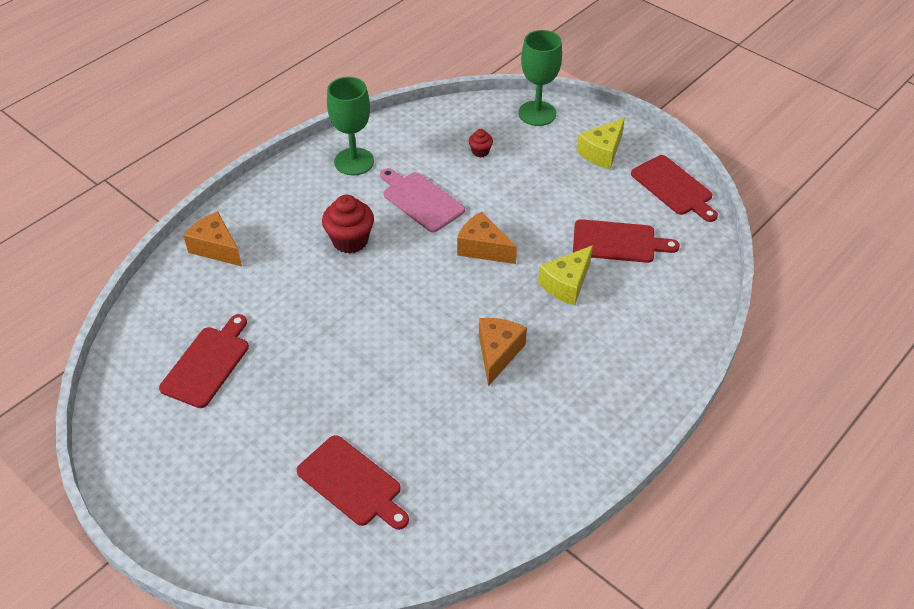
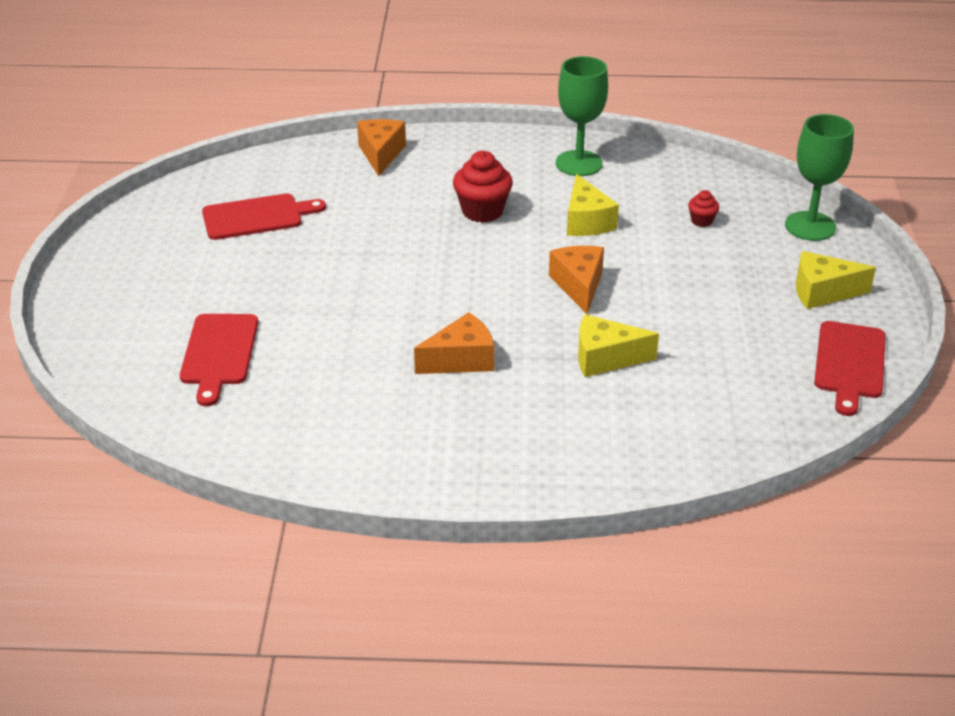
camera: 50 degrees right, 10 degrees down
(421, 200) = (586, 221): pink cutting board -> yellow cheese
(618, 242) = (711, 363): red cutting board -> none

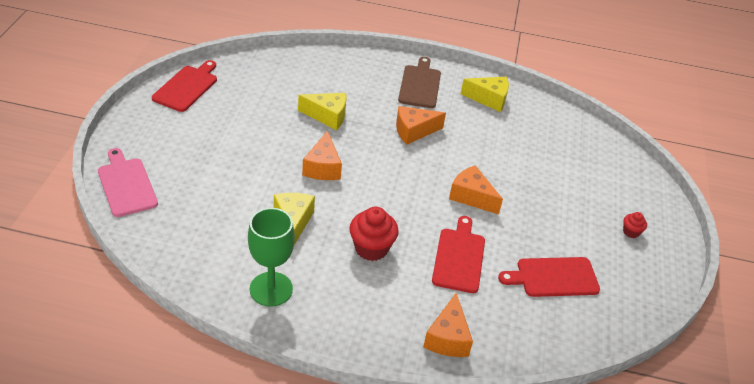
camera: 175 degrees left, 5 degrees up
(219, 353) = (561, 162): red cutting board -> red cutting board (459, 257)
(362, 284) = (471, 197): none -> orange cheese
(468, 446) = (420, 85): none -> brown cutting board
(701, 221) = (204, 205): red cupcake -> red cupcake (631, 232)
(810, 226) = (126, 185): green goblet -> pink cutting board
(822, 292) = (164, 132): yellow cheese -> yellow cheese (489, 99)

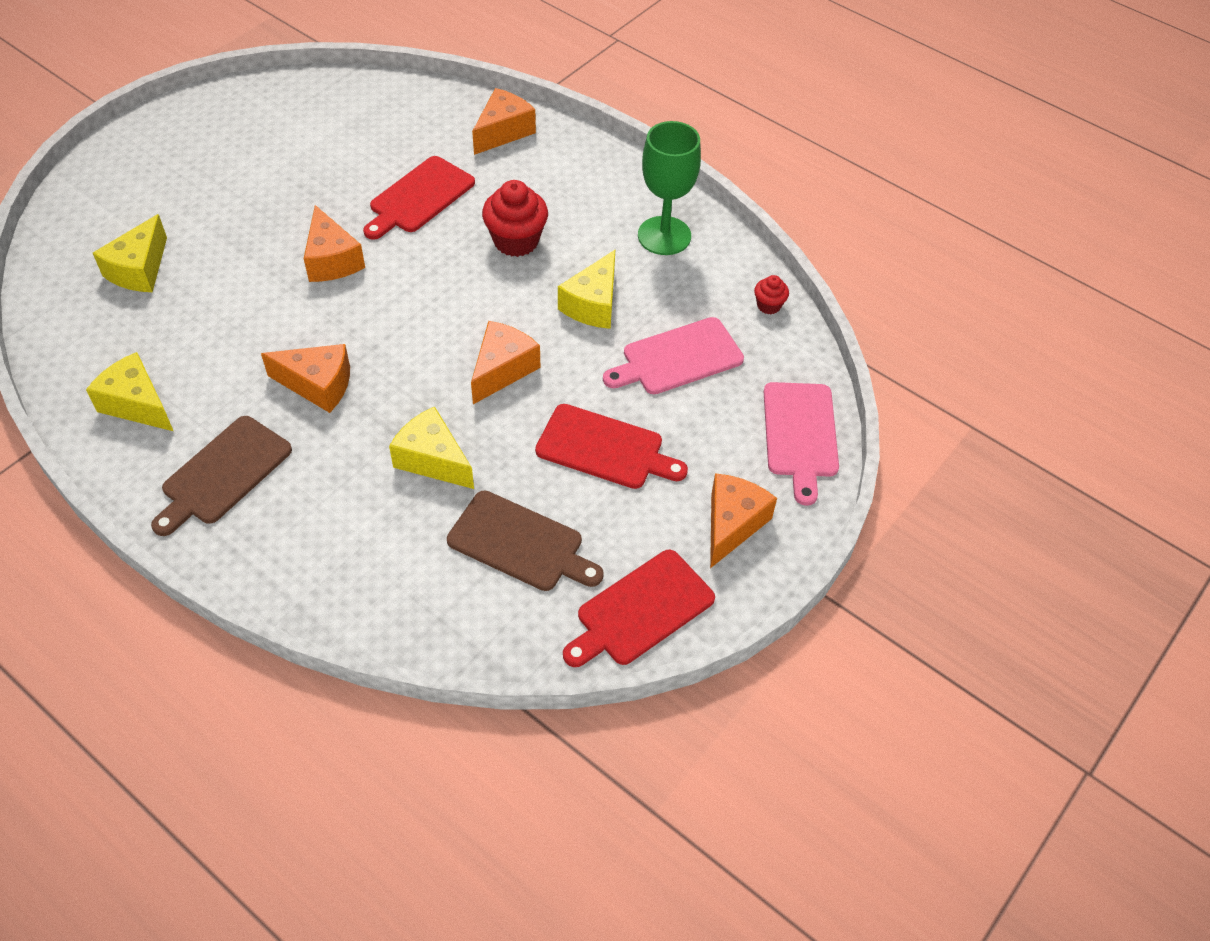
camera: 150 degrees left, 10 degrees up
(153, 131) = (732, 524): none -> orange cheese
(221, 206) = (678, 358): none -> pink cutting board
(260, 96) = (520, 543): none -> brown cutting board
(553, 277) = (331, 144): red cutting board -> red cutting board (604, 448)
(565, 157) = (139, 270): none -> yellow cheese
(631, 232) = (181, 156): red cupcake -> red cupcake (768, 305)

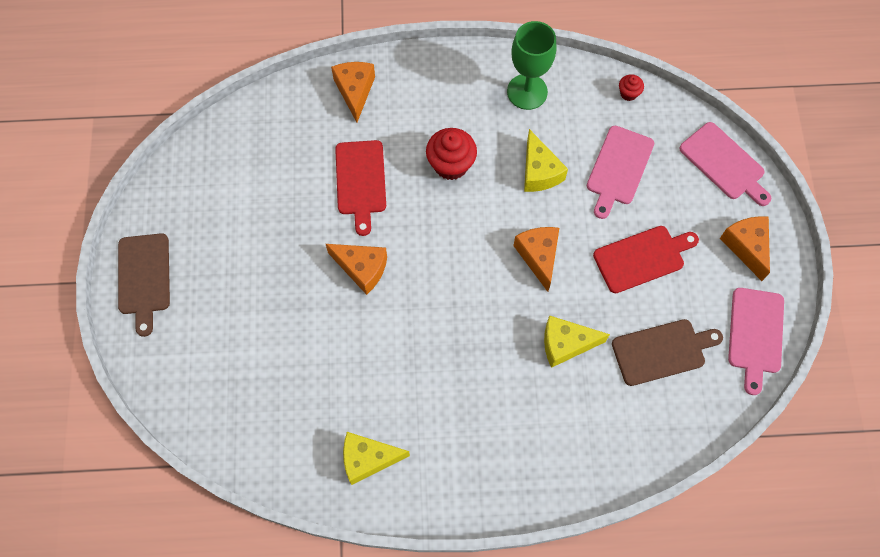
camera: 40 degrees left, 15 degrees up
(139, 270) = (255, 376): yellow cheese -> none
(223, 473) = (468, 454): brown cutting board -> brown cutting board (144, 278)
(318, 385) = (453, 355): orange cheese -> none
(641, 610) = (755, 334): red cutting board -> pink cutting board

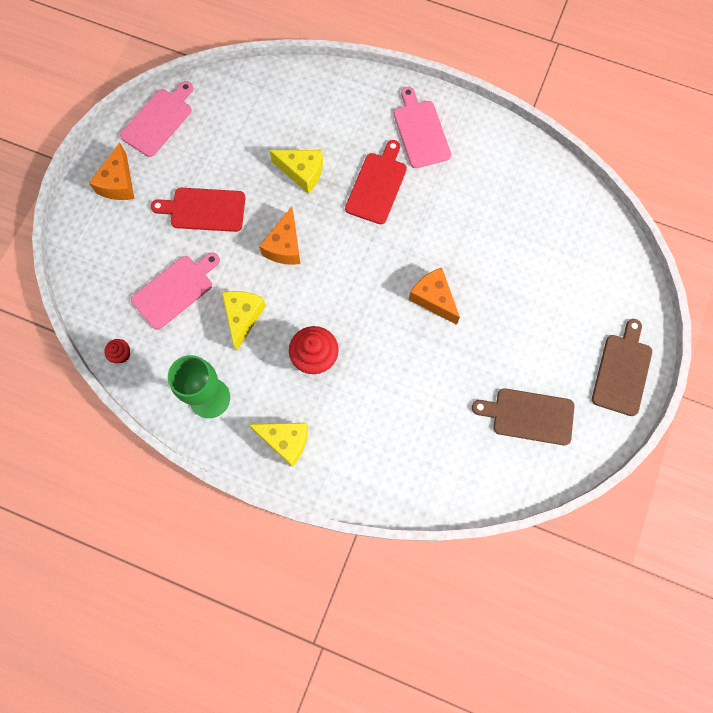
camera: 155 degrees left, 5 degrees up
(355, 91) = (367, 472): orange cheese -> none
(360, 181) = (401, 377): red cutting board -> red cutting board (377, 185)
(368, 459) = (489, 156): yellow cheese -> yellow cheese (285, 441)
(662, 351) = (234, 138): brown cutting board -> brown cutting board (529, 416)
(724, 163) = (86, 255): pink cutting board -> pink cutting board (420, 131)

